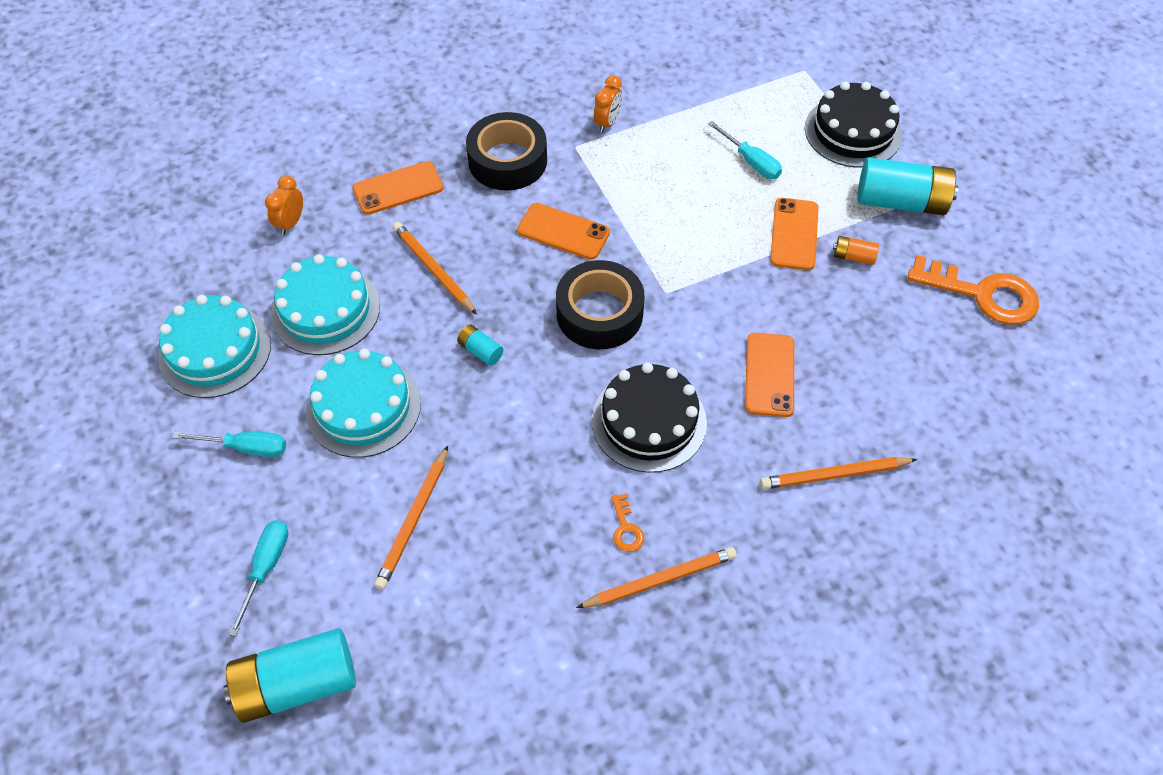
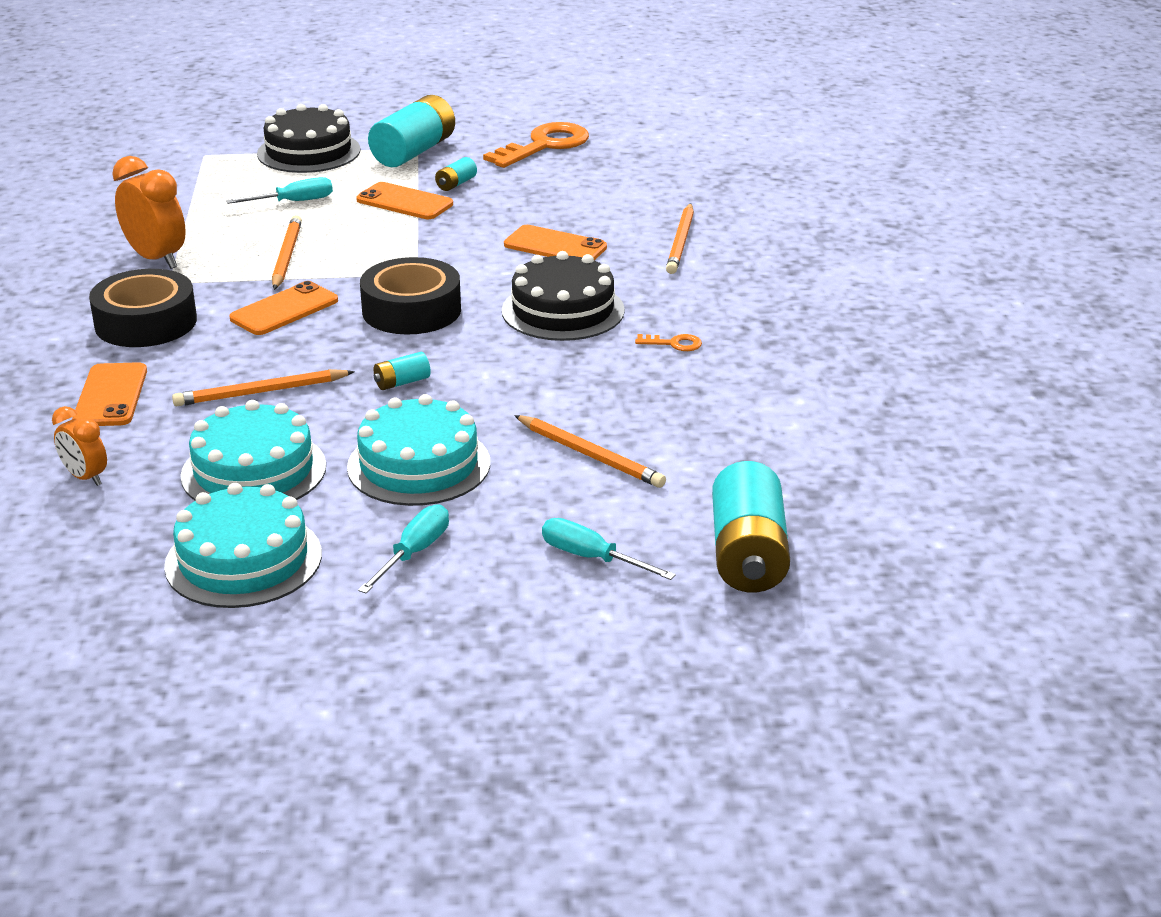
camera: 70 degrees left, 25 degrees down
(607, 123) = (156, 259): orange clock -> orange clock, size x1.70
(660, 580) = (738, 338): orange pencil -> orange pencil (286, 256)
(853, 257) = (456, 184): orange battery -> turquoise battery

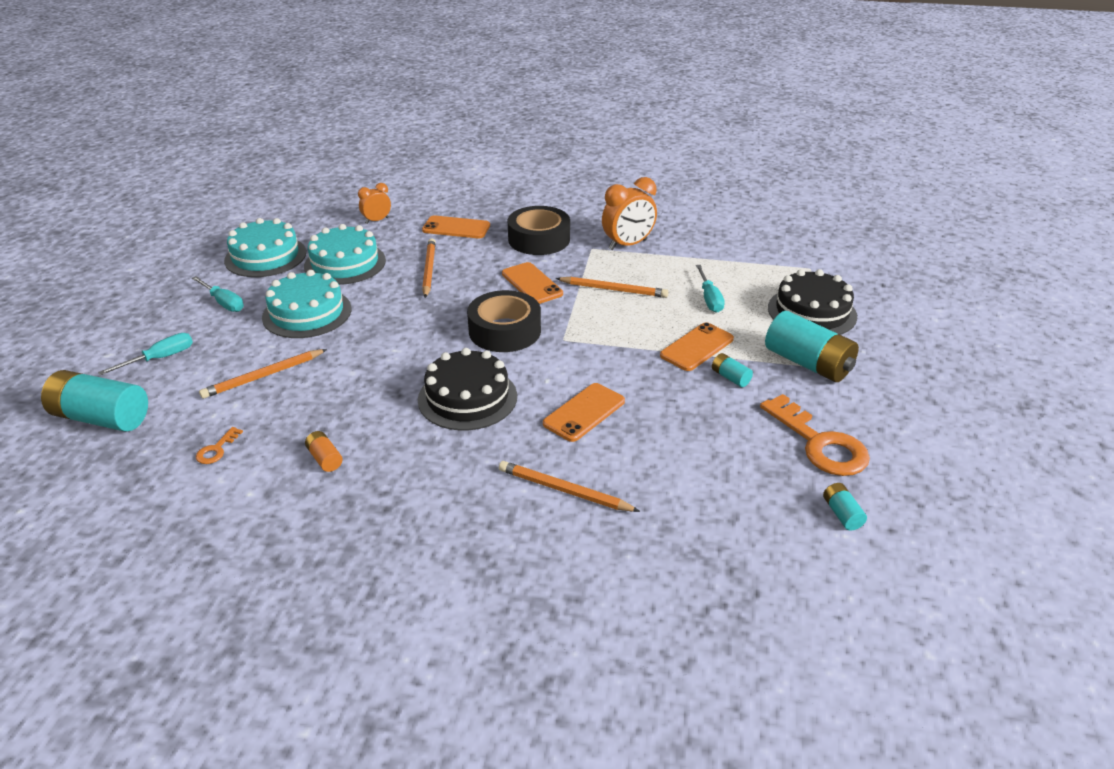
camera: 105 degrees right, 5 degrees up
(402, 382) = (407, 317): turquoise battery -> turquoise battery (841, 514)
(674, 344) = (381, 444): orange key -> orange key (216, 450)
(718, 370) = (325, 459): none -> orange battery

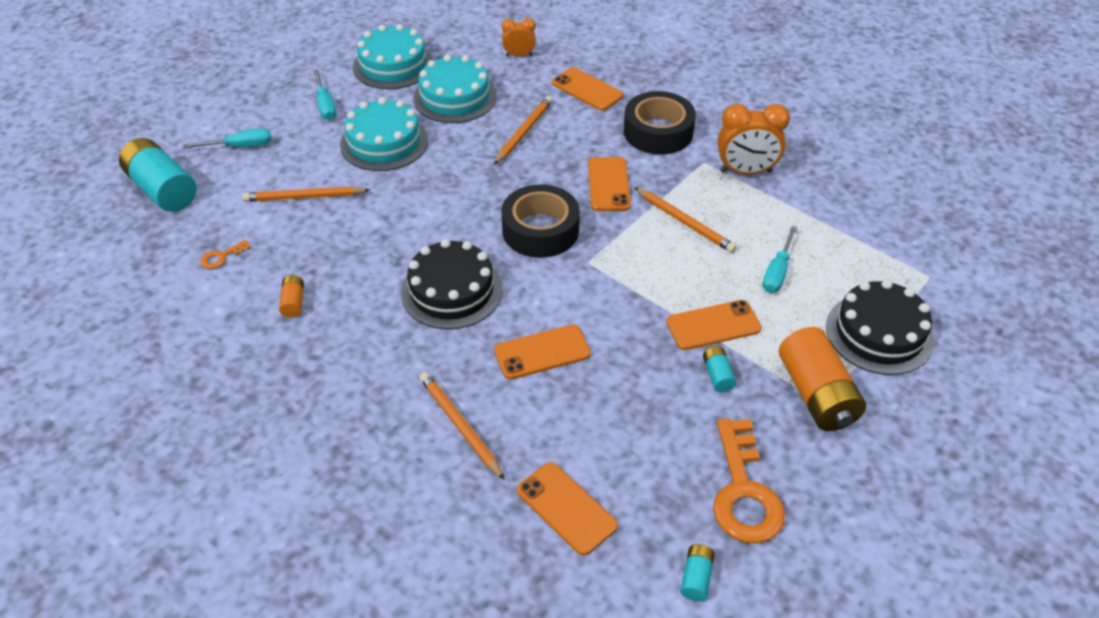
camera: 30 degrees right, 10 degrees up
(704, 511) = (566, 508): none -> orange phone
(808, 363) = (816, 394): turquoise battery -> orange battery

